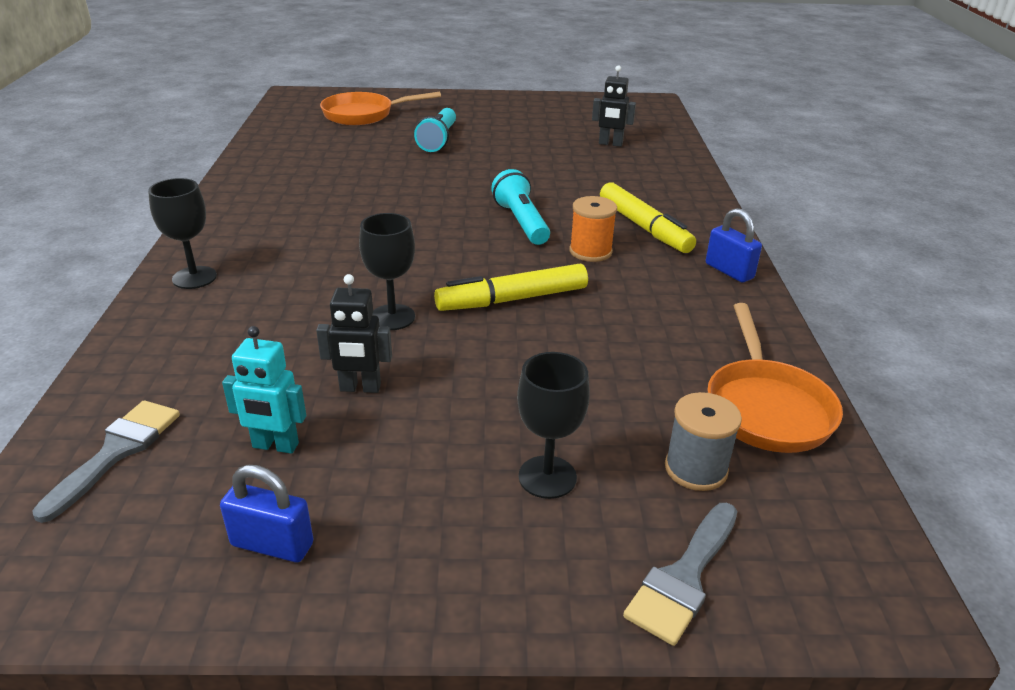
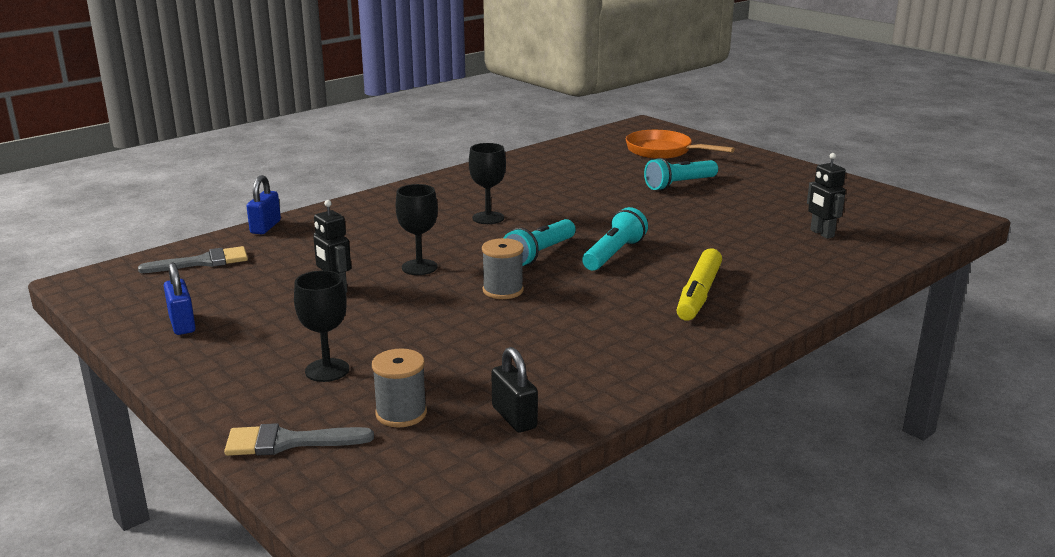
camera: 50 degrees right, 10 degrees down
(194, 277) = (371, 206): black goblet -> black goblet (488, 218)
(275, 446) = (255, 292): turquoise robot -> none
(467, 250) = (540, 254): none -> turquoise flashlight
(512, 299) = (503, 290): yellow marker -> grey spool
(590, 251) = (619, 290): orange spool -> none
(729, 271) = (694, 346): blue padlock -> blue padlock (265, 227)
(766, 407) = (514, 417): orange pan -> black padlock

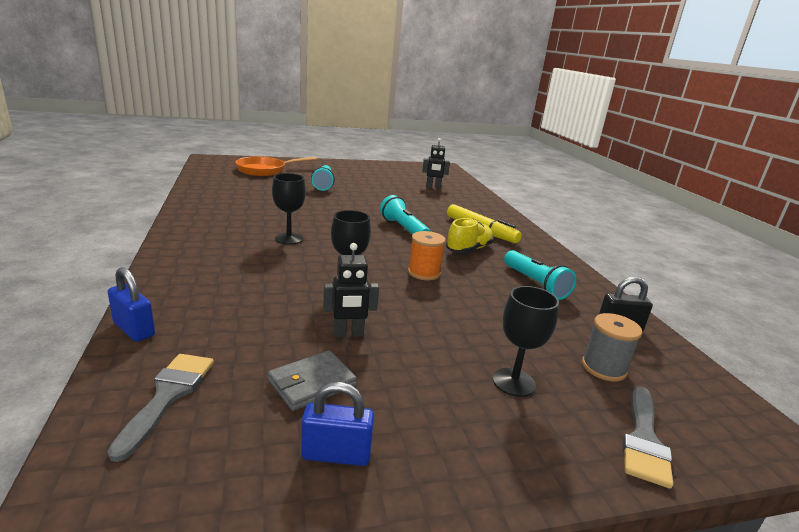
camera: 65 degrees left, 0 degrees up
(253, 296) = (312, 383): none -> grey wallet
(503, 290) = (424, 273): grey spool -> orange spool
(540, 254) = (377, 245): turquoise flashlight -> turquoise flashlight (535, 284)
(613, 299) = (468, 249): none -> yellow shoe

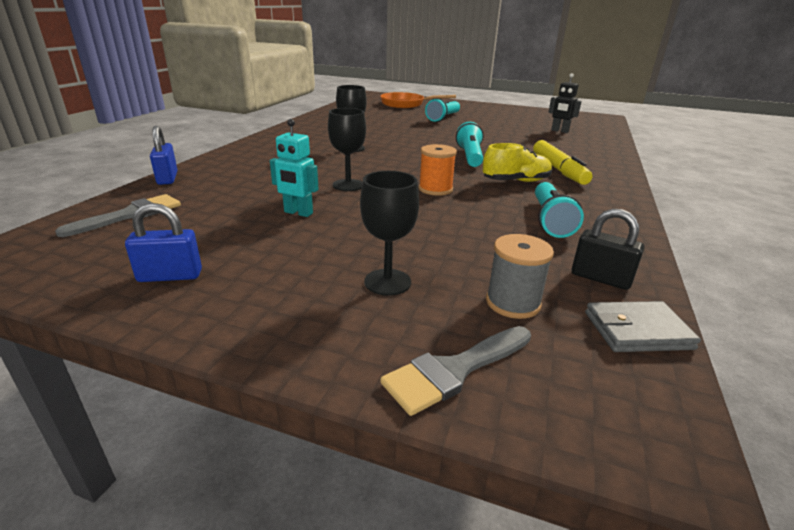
camera: 35 degrees right, 5 degrees up
(312, 383) = (222, 233): grey wallet -> grey wallet (637, 331)
(336, 454) = (170, 276): blue padlock -> blue padlock turned 45 degrees counterclockwise
(348, 334) = (298, 213): black robot -> turquoise robot

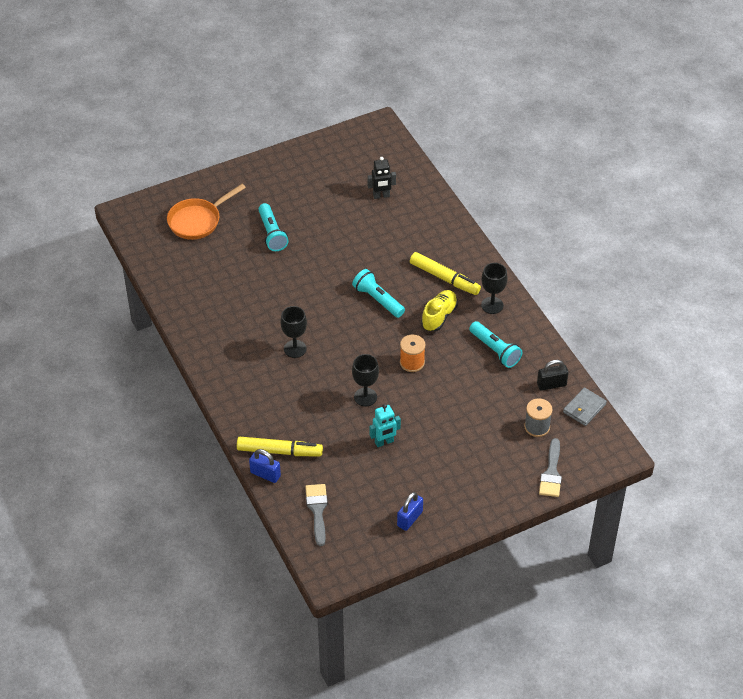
camera: 45 degrees left, 20 degrees up
(211, 175) = (279, 451): none -> yellow marker
(387, 282) = (485, 453): black goblet -> black goblet (492, 305)

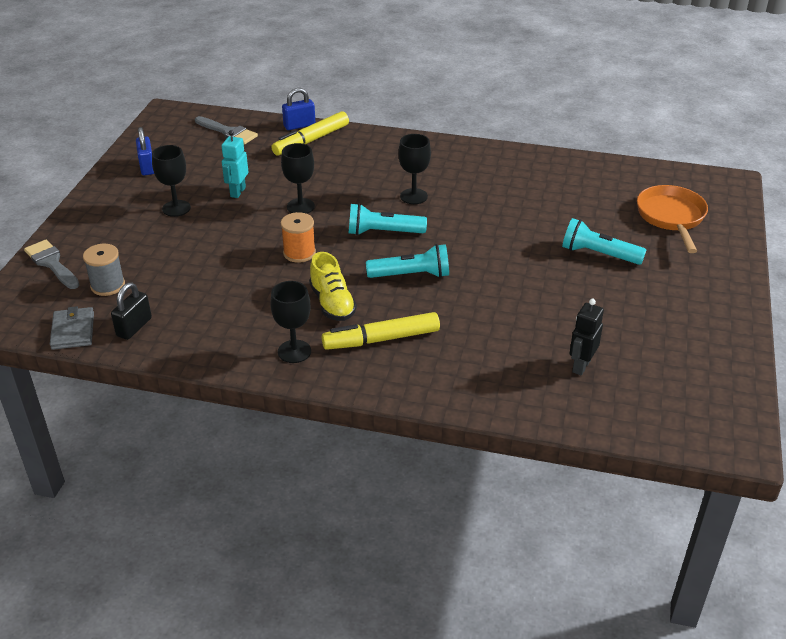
camera: 130 degrees right, 10 degrees down
(435, 459) = (176, 208): none -> black goblet
(495, 350) = (233, 315): turquoise flashlight -> turquoise flashlight (383, 232)

